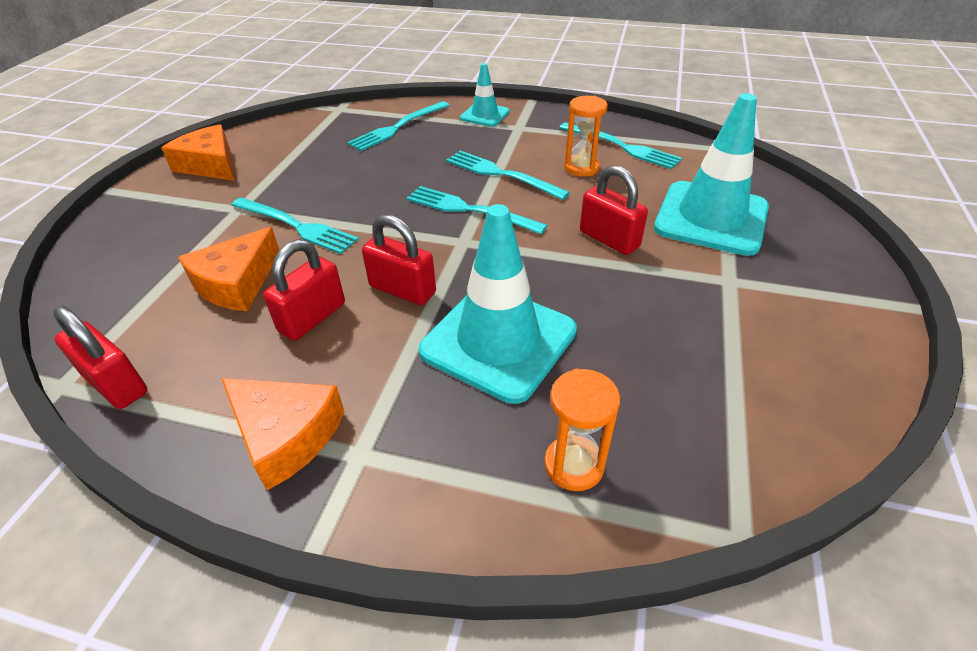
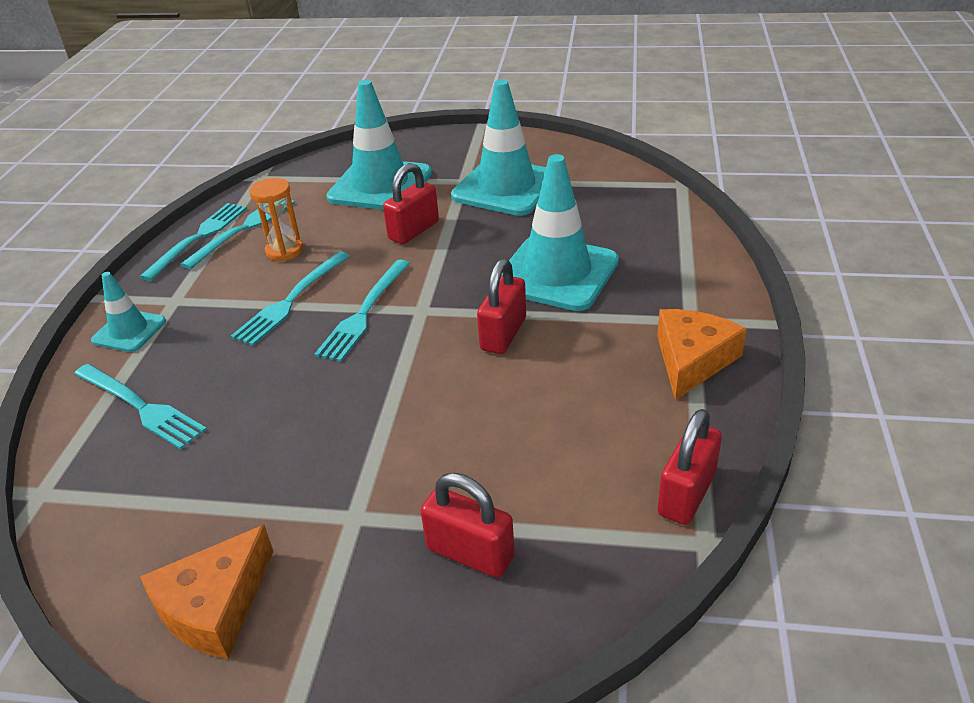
camera: 95 degrees left, 5 degrees down
(236, 283) = (514, 458): orange cheese -> none
(296, 226) = (398, 441): turquoise fork -> turquoise fork (199, 238)
(312, 317) = (555, 383): red padlock -> red padlock (470, 553)
(574, 465) = (658, 234): orange hourglass -> none
(713, 316) = (506, 187): none -> turquoise traffic cone

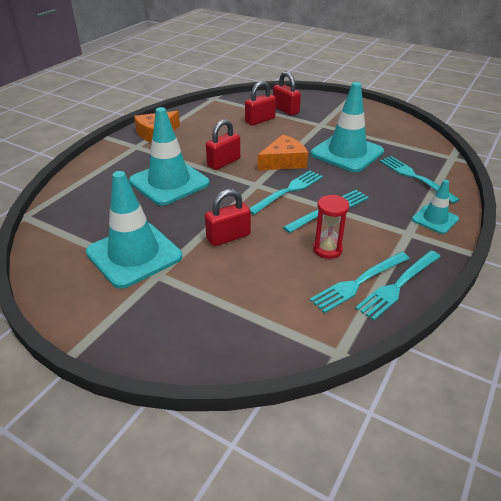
camera: 160 degrees left, 0 degrees up
(215, 606) = (372, 117): orange cheese -> orange cheese (283, 161)
(284, 251) = (327, 249): orange hourglass -> red hourglass
(380, 185) = (227, 294): turquoise traffic cone -> turquoise traffic cone (347, 153)
(686, 494) = (206, 106): red padlock -> red padlock (260, 120)

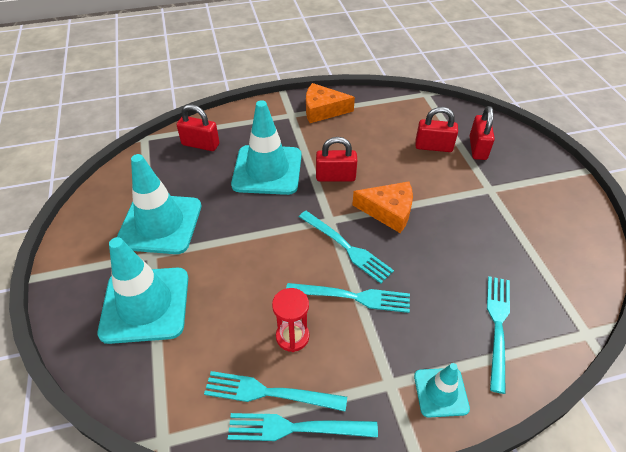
camera: 45 degrees right, 10 degrees up
(228, 237) = (237, 259): red padlock -> red padlock (200, 144)
(288, 191) = (346, 247): turquoise fork -> turquoise fork turned 45 degrees clockwise
(347, 153) = (466, 243): turquoise traffic cone -> turquoise traffic cone (145, 304)

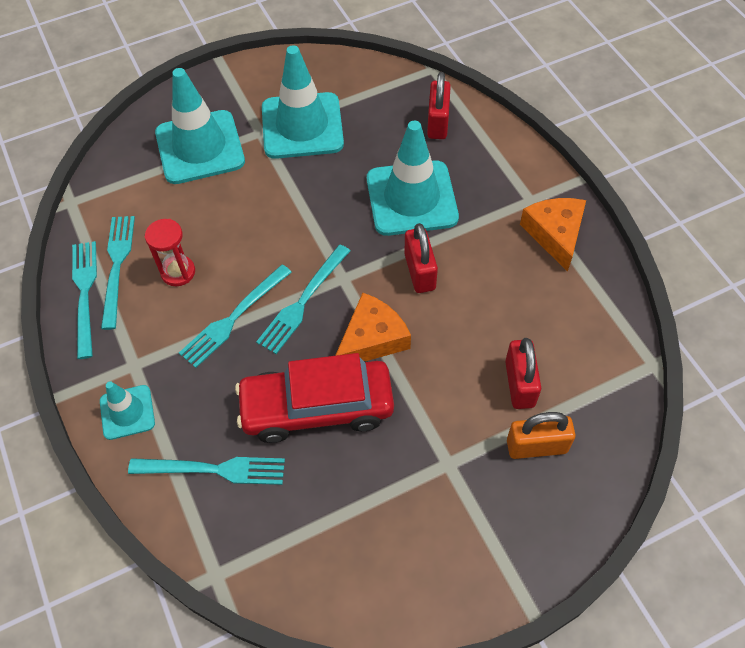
camera: 80 degrees right, 10 degrees up
(353, 297) = (233, 318): turquoise fork -> turquoise fork turned 45 degrees clockwise
(388, 211) = (372, 339): orange cheese -> orange cheese turned 135 degrees counterclockwise
(444, 251) = (317, 408): none -> red car
(478, 148) = (536, 446): red padlock -> orange padlock

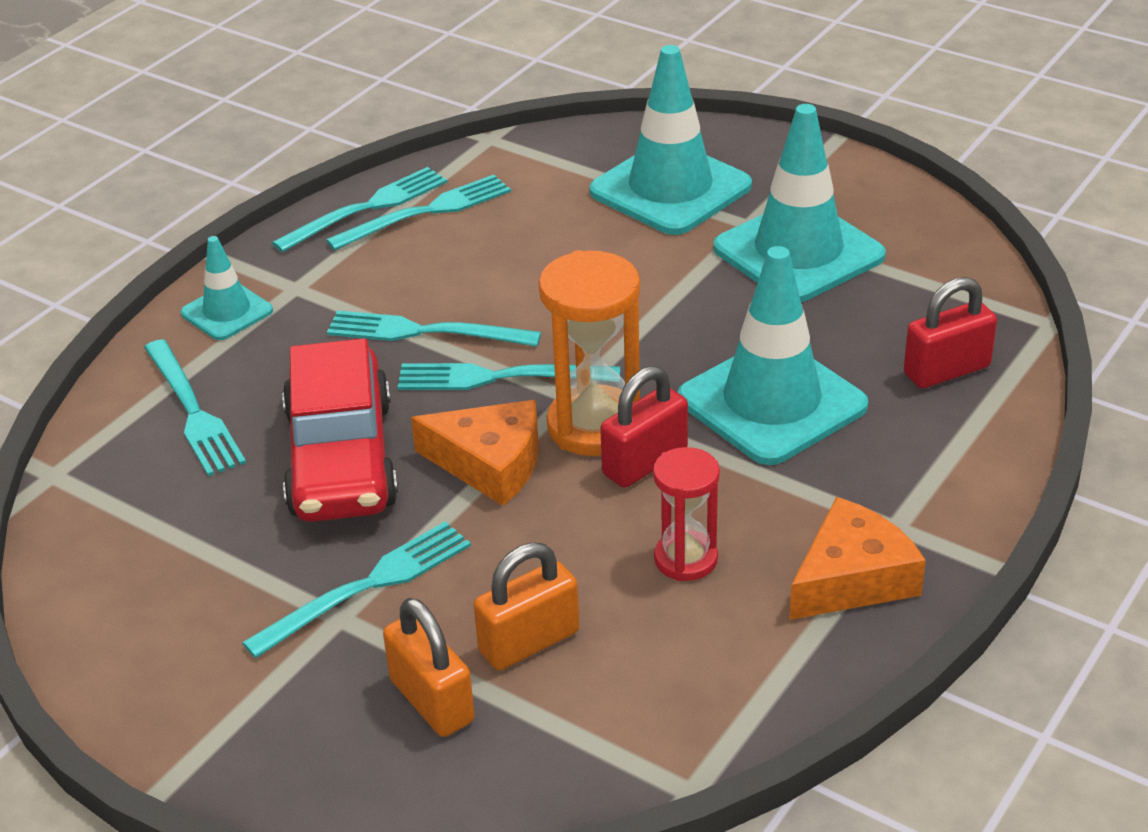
camera: 60 degrees right, 20 degrees down
(178, 272) = (457, 259): red hourglass -> red hourglass (685, 559)
(317, 408) = (341, 459): red car -> red car turned 150 degrees counterclockwise
(376, 279) = (594, 426): none -> orange hourglass
(432, 440) = (367, 586): none -> turquoise fork
(519, 384) = (529, 642): red padlock -> orange padlock

